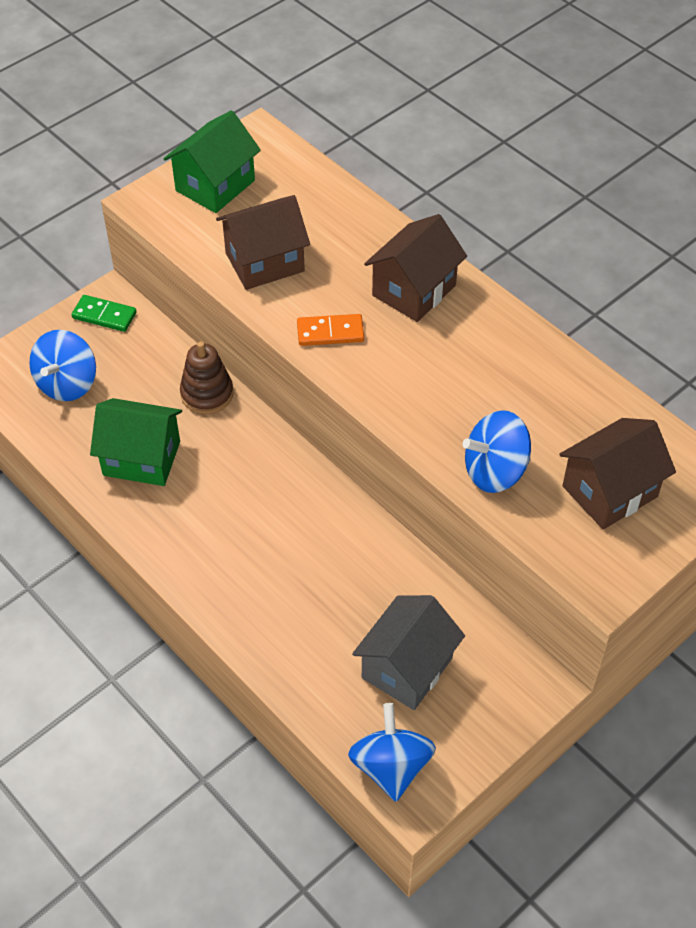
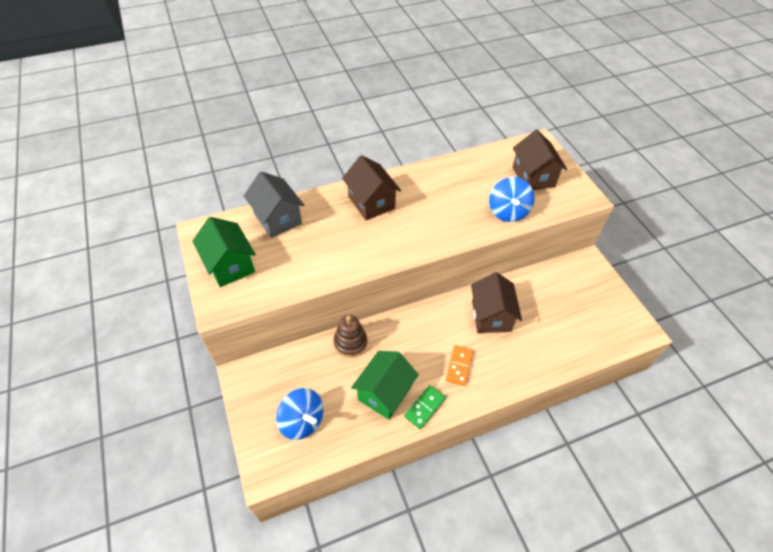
camera: 70 degrees left, 0 degrees up
(104, 315) = (255, 382): green domino -> green domino (424, 407)
(264, 262) = (312, 260): brown house -> brown house (491, 316)
(330, 332) = (383, 247): orange domino -> orange domino (459, 366)
(391, 766) = (623, 334): blue spinning top -> none
(407, 668) = (567, 308): grey house -> grey house (277, 218)

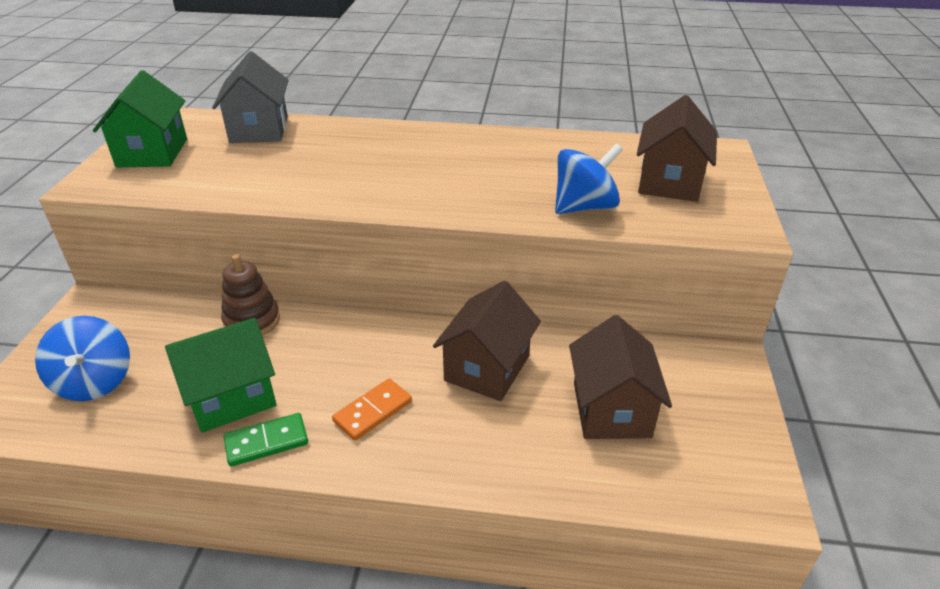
camera: 30 degrees right, 15 degrees down
(371, 202) = (392, 145): brown house -> brown house (611, 409)
(508, 212) = (584, 207): blue spinning top -> blue spinning top turned 150 degrees counterclockwise

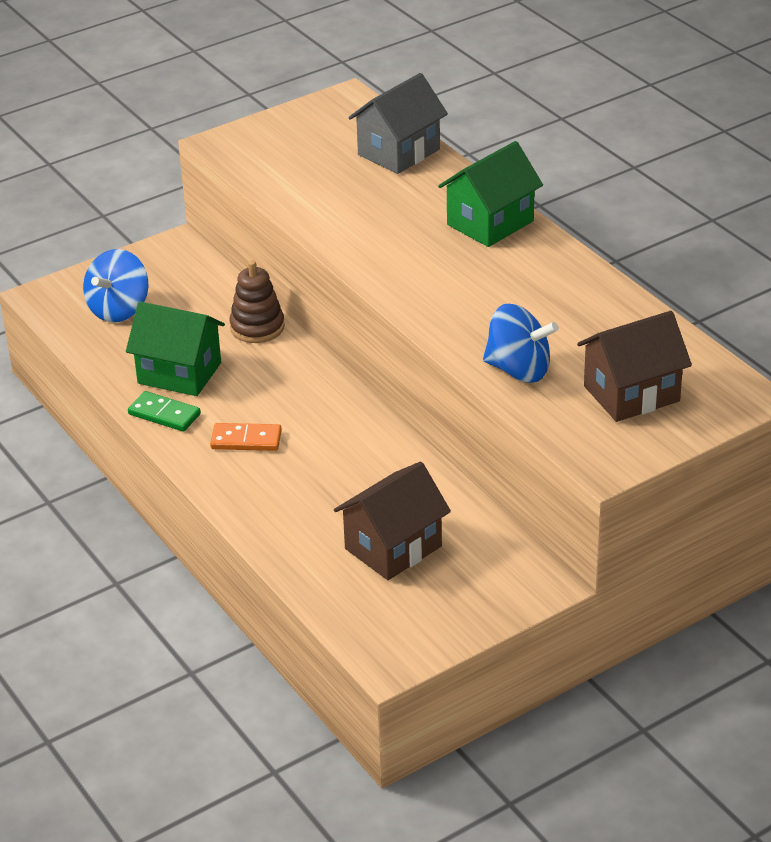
camera: 50 degrees right, 0 degrees up
(152, 153) = (294, 135): green house -> green house (490, 223)
(487, 368) = (358, 465): brown house -> none

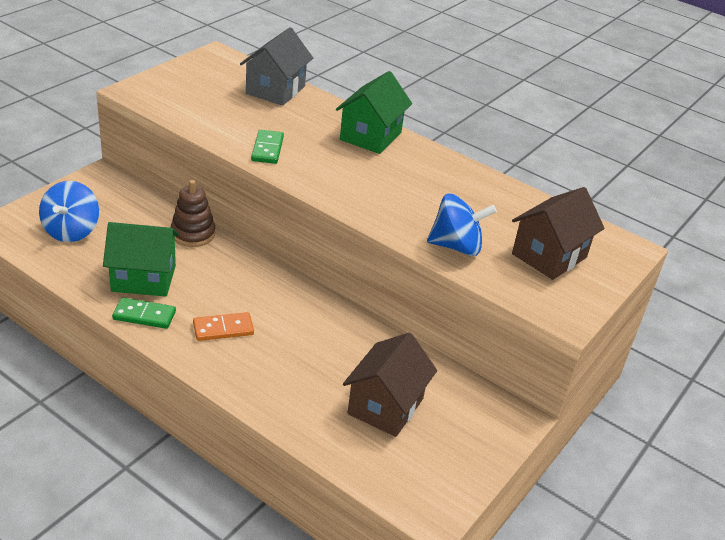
camera: 25 degrees left, 0 degrees up
(349, 230) = (267, 149): none -> green domino

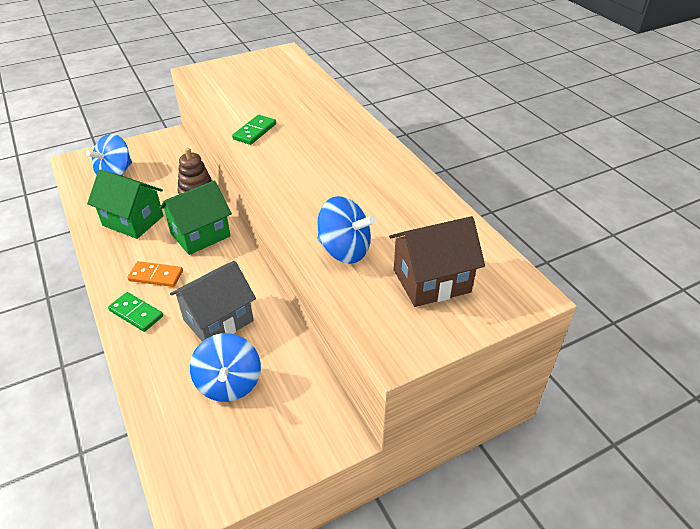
camera: 30 degrees right, 5 degrees up
(144, 315) = (109, 250): green domino -> green domino (136, 313)
(275, 90) = (305, 85): grey house -> grey house (218, 320)
(370, 136) = (352, 135): green house -> green house (200, 235)
(385, 406) = (229, 383): brown house -> blue spinning top

